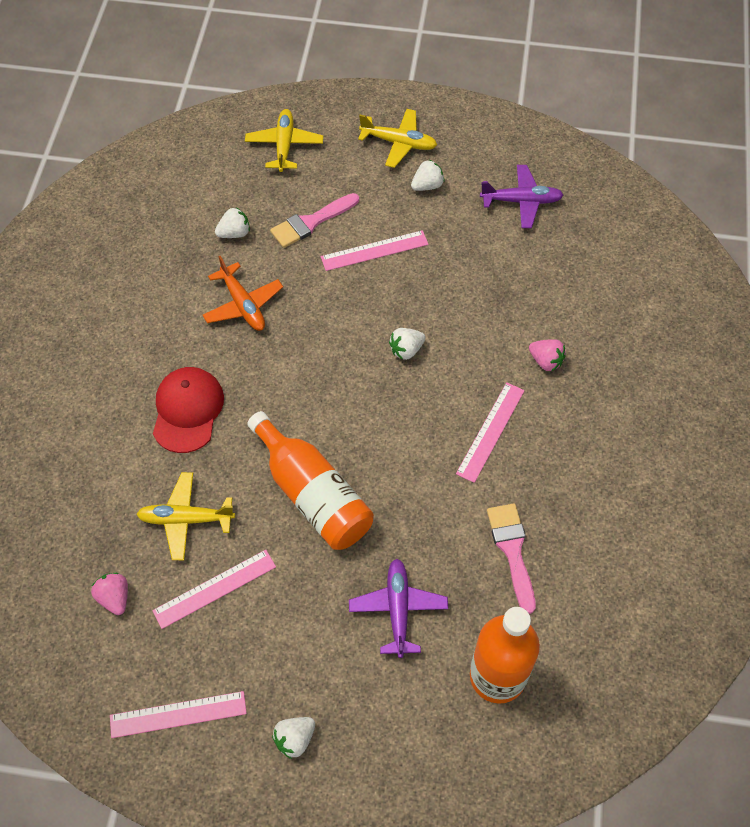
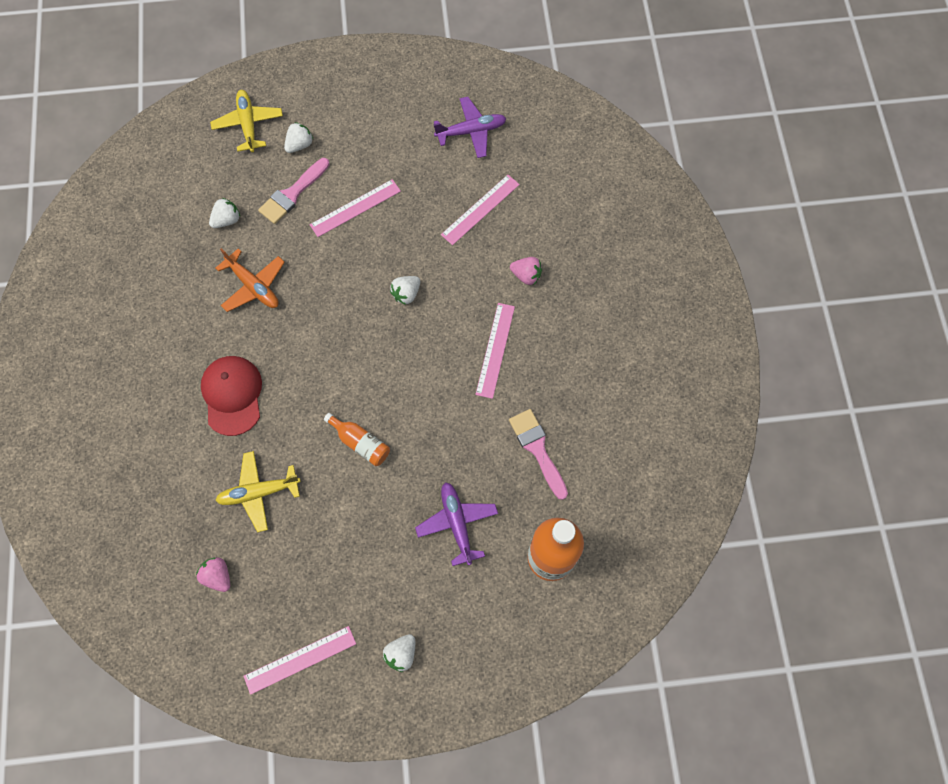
camera: 15 degrees left, 10 degrees up
(215, 589) = (300, 546): pink ruler -> pink ruler (480, 209)
(312, 494) = (360, 443): orange bottle -> orange bottle, size x0.52
(399, 143) = (350, 99): yellow plane -> none
(427, 185) = (386, 135): white strawberry -> white strawberry (299, 145)

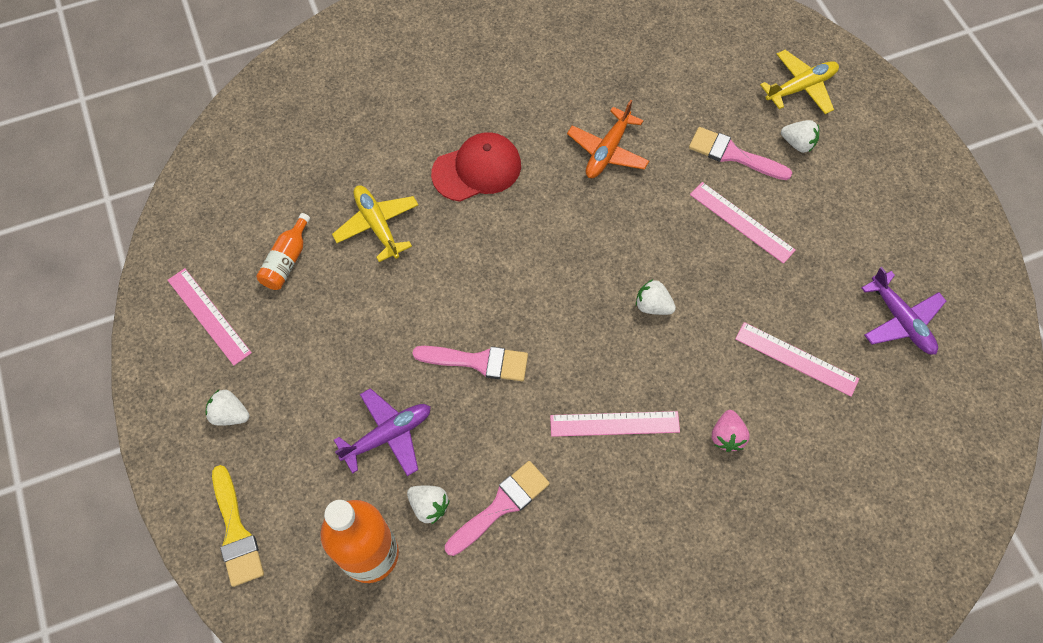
camera: 75 degrees right, 5 degrees down
(218, 576) = (281, 215): pink strawberry -> none
(227, 220) = (676, 103): white strawberry -> white strawberry (429, 506)
(360, 443) = (457, 307): orange bottle -> orange bottle (287, 260)
(414, 437) = (478, 361): none -> pink brush
(506, 663) = (236, 532): none -> yellow brush

